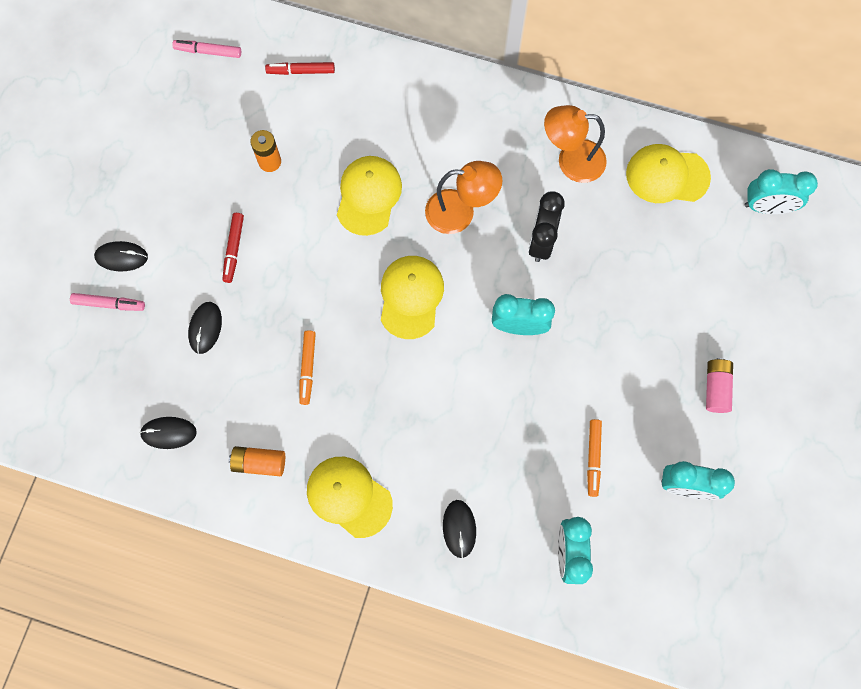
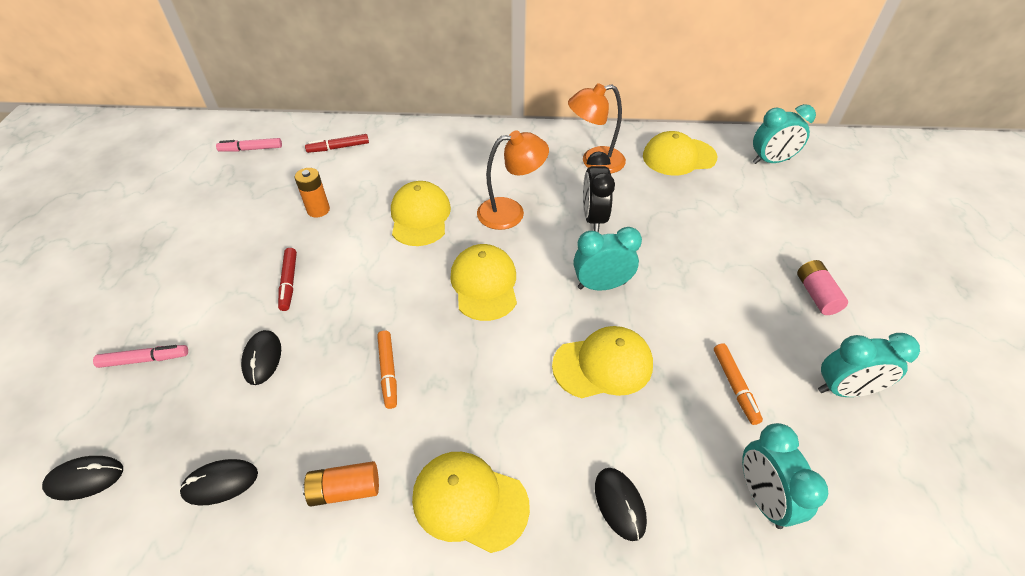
camera: 15 degrees left, 25 degrees down
(121, 257) = (162, 313): black mouse -> black mouse (85, 479)
(490, 409) = (603, 365): none -> yellow cap

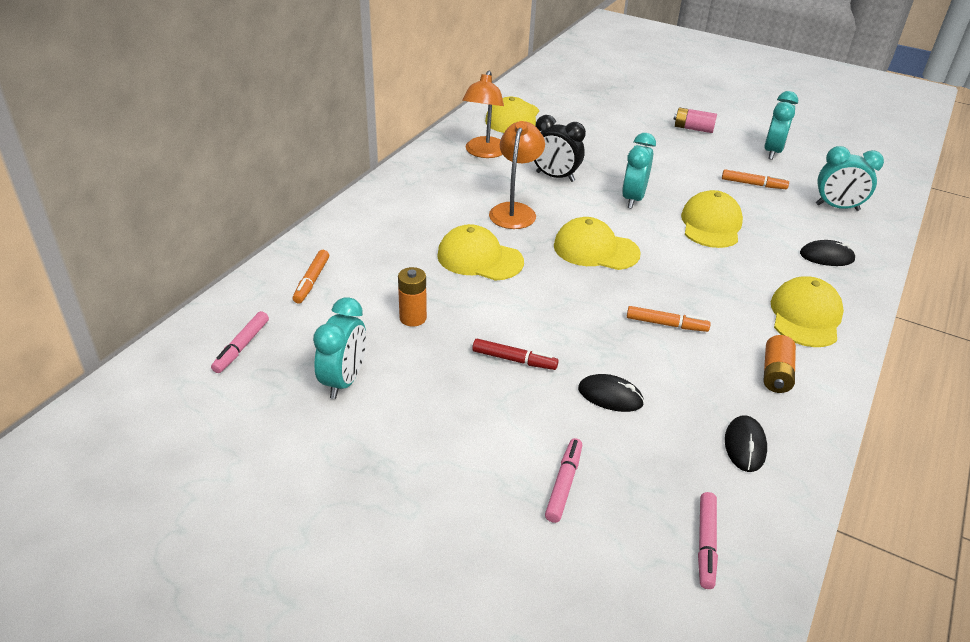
camera: 65 degrees left, 10 degrees down
(85, 479) = (706, 544): black mouse -> pink marker
(338, 148) = (312, 281): red marker -> orange marker
(469, 501) = (805, 316): yellow cap -> yellow cap turned 150 degrees clockwise
(771, 161) = (551, 89): turquoise clock -> turquoise clock (344, 381)

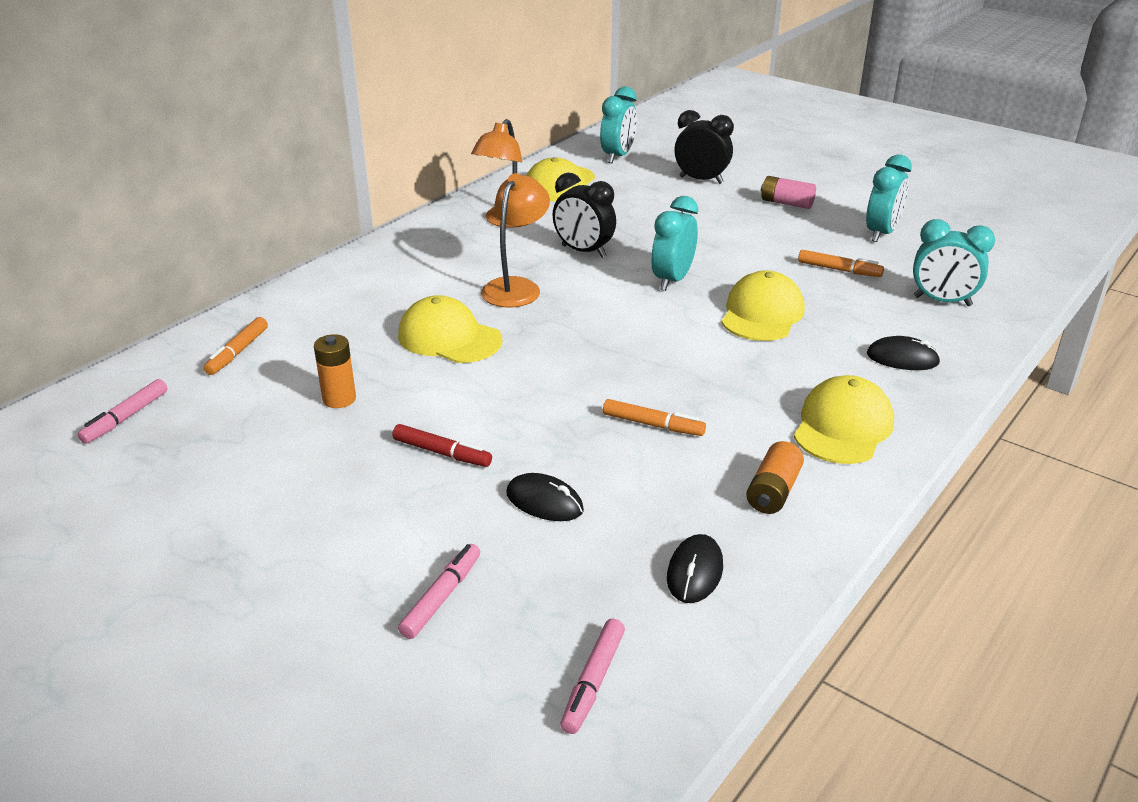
camera: 10 degrees right, 5 degrees down
(344, 381) = (227, 462): turquoise clock -> turquoise clock (618, 156)
(595, 249) = (599, 335): yellow cap -> none
(621, 110) = (701, 180): none -> black clock

